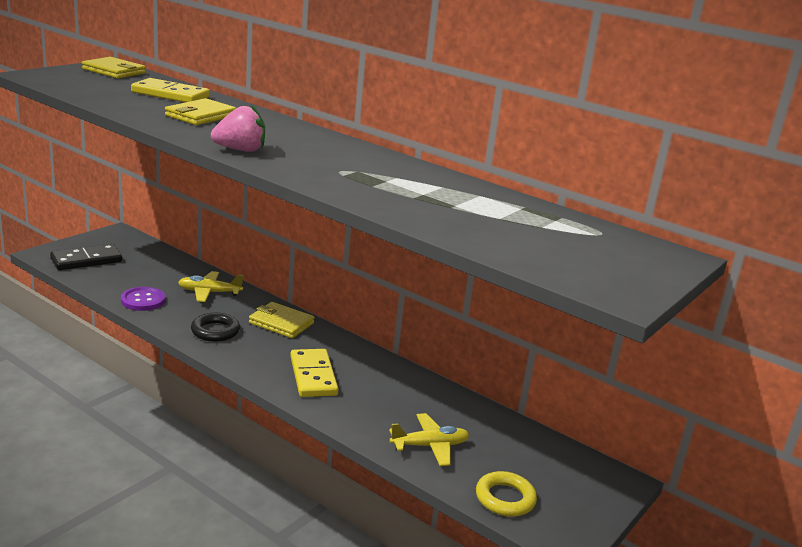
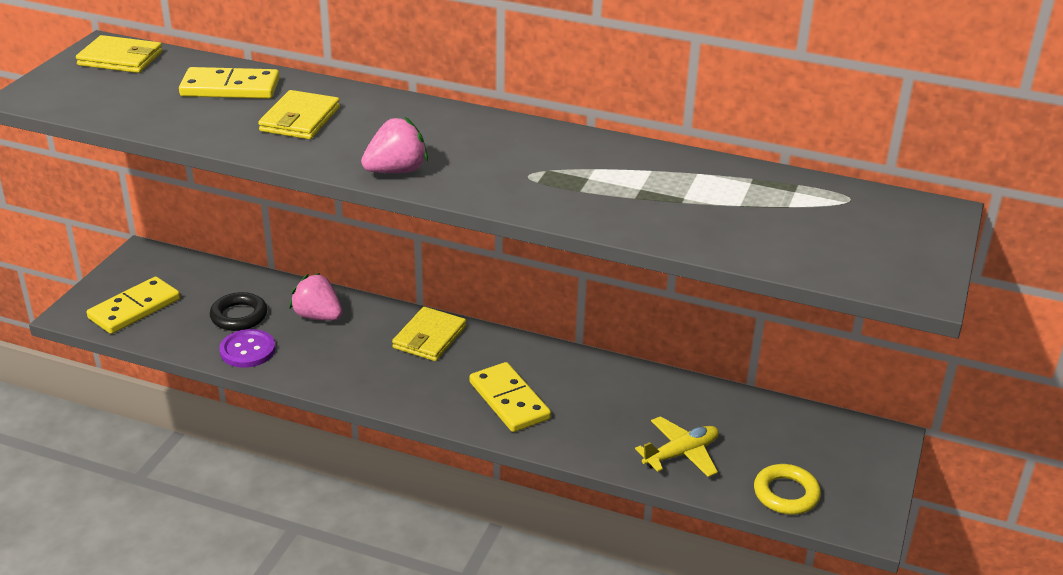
camera: 15 degrees left, 10 degrees up
(86, 260) = (134, 308): black domino -> yellow domino
(209, 292) = (318, 316): yellow plane -> pink strawberry
(215, 331) = (362, 371): black ring -> black ring (239, 316)
(281, 323) = (429, 337): yellow wallet -> yellow wallet turned 75 degrees counterclockwise

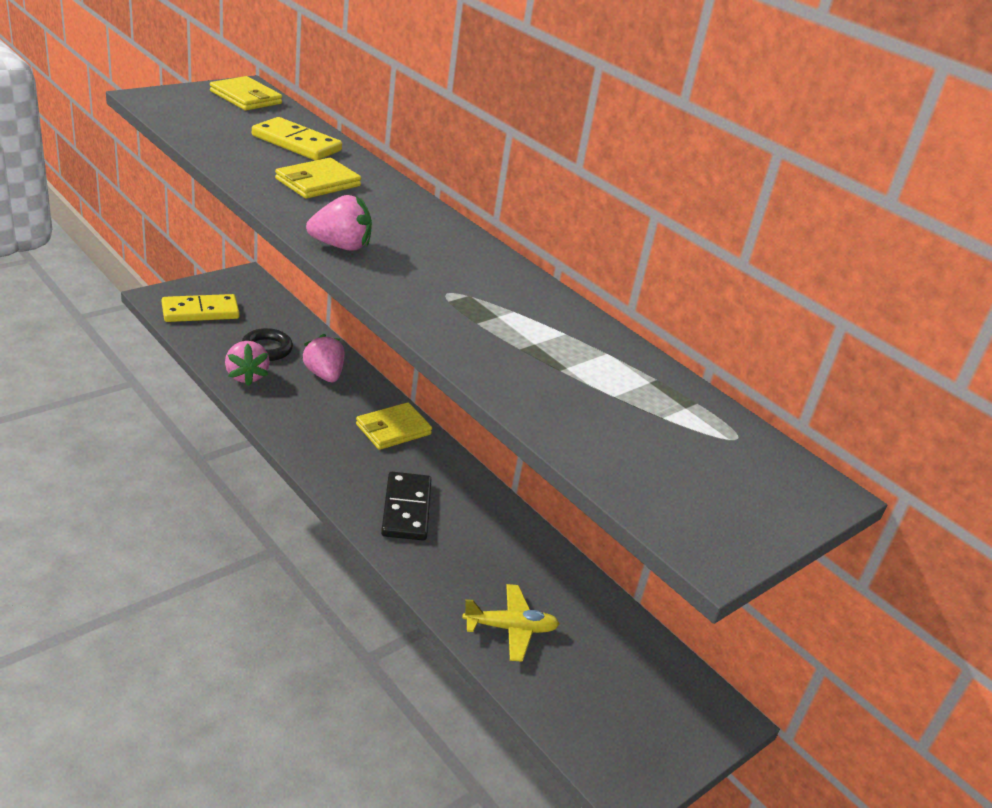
camera: 25 degrees right, 0 degrees up
(247, 350) = (246, 376): purple button -> pink strawberry
(509, 400) = (406, 509): yellow domino -> black domino
(786, 494) = (575, 716): yellow ring -> none

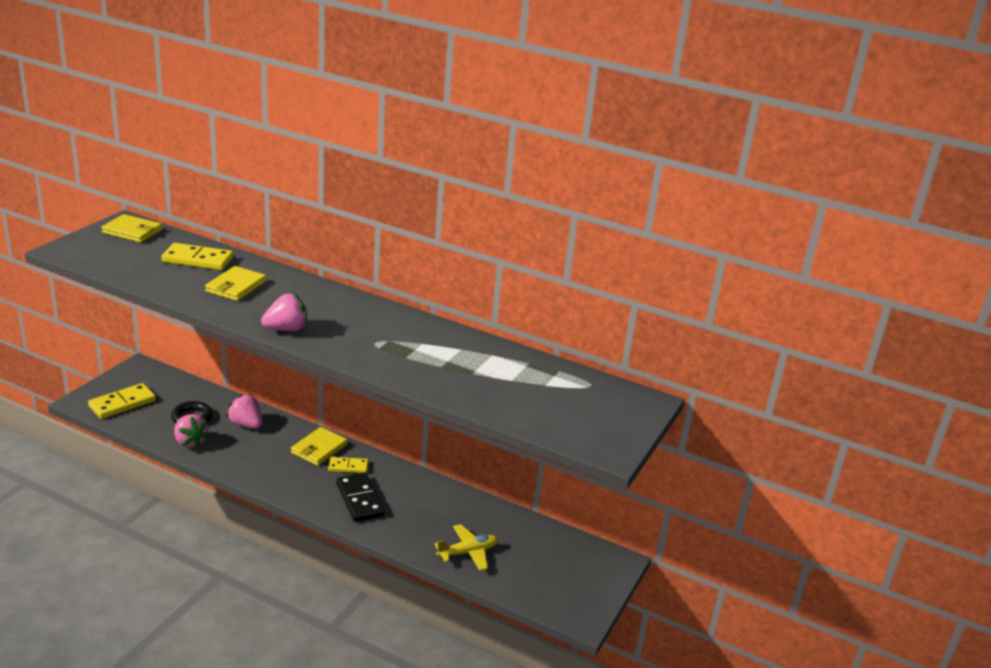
camera: 20 degrees left, 5 degrees down
(416, 462) = (348, 467): none -> yellow domino

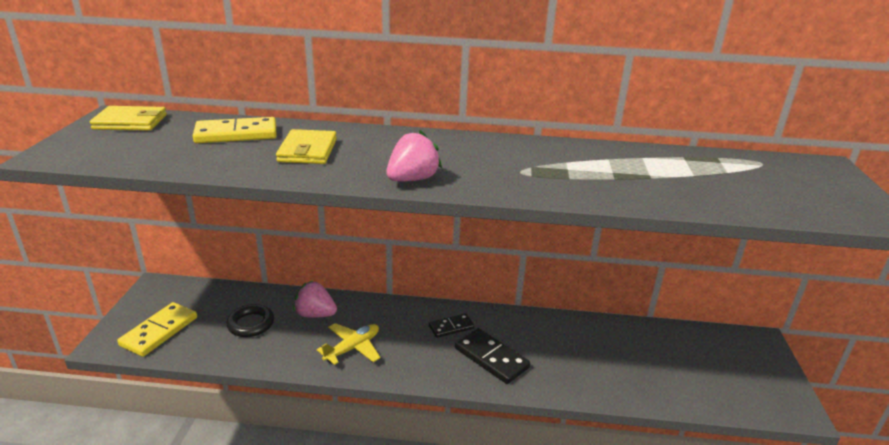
camera: 20 degrees left, 0 degrees up
(190, 442) = (267, 351): pink strawberry -> none
(319, 449) = (408, 318): yellow wallet -> none
(348, 467) = (451, 327): yellow domino -> black domino
(468, 552) = (637, 378): yellow plane -> yellow plane (352, 348)

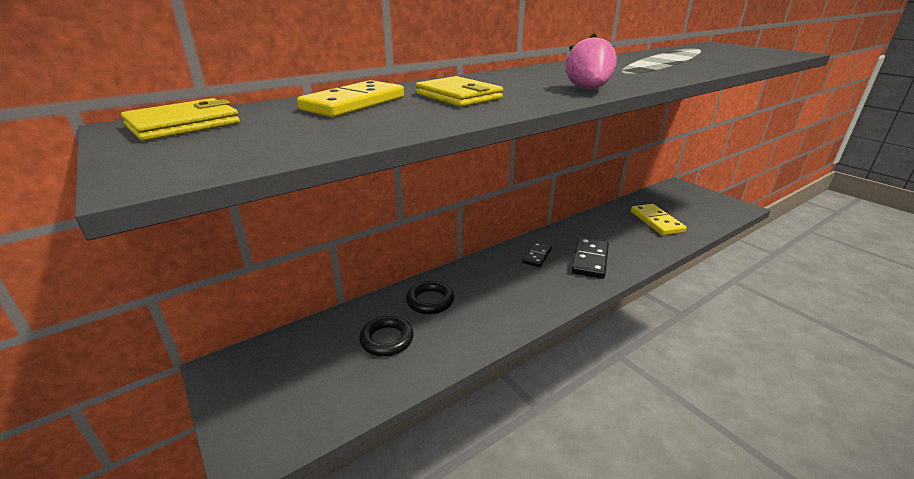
camera: 40 degrees left, 0 degrees up
(159, 331) = (299, 403): yellow domino -> yellow domino (656, 222)
(315, 314) = (430, 301): pink strawberry -> black ring
(352, 348) = (499, 306): yellow plane -> none
(491, 358) = (590, 260): black domino -> black domino turned 75 degrees counterclockwise

